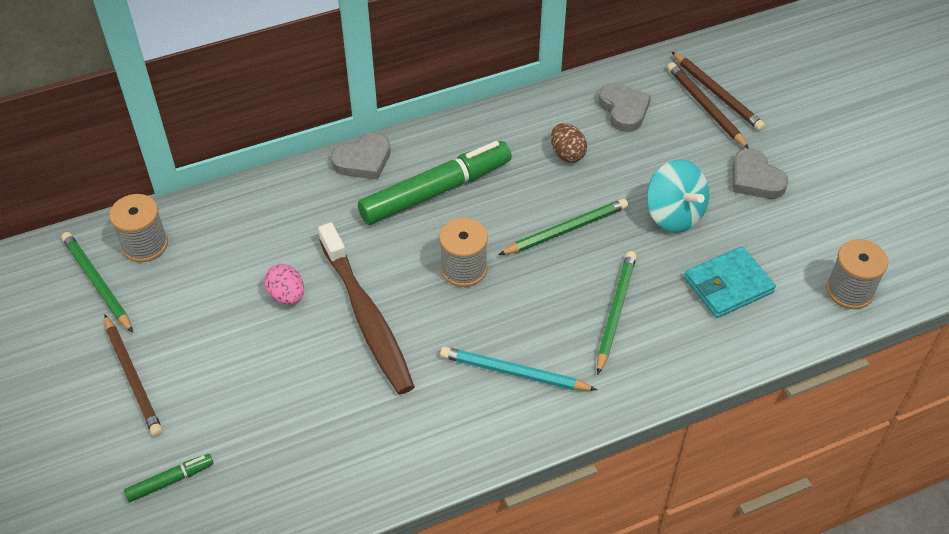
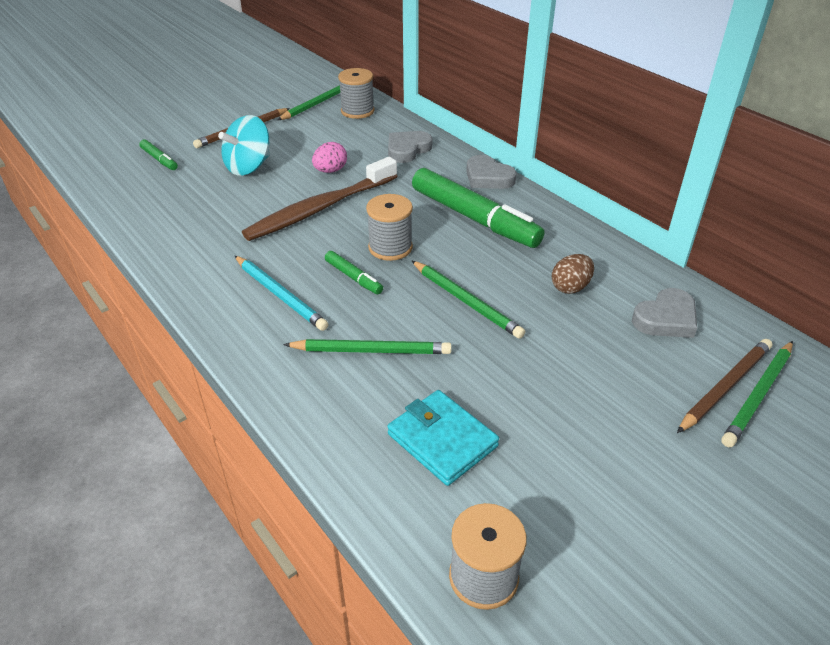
camera: 75 degrees right, 10 degrees down
(504, 307) = (353, 277): none -> green marker
(514, 372) = (279, 295): turquoise pencil -> turquoise pencil turned 135 degrees clockwise
(674, 214) = (529, 379): turquoise spinning top -> turquoise spinning top (249, 167)
(717, 93) = (758, 395): brown pencil -> green pencil
(755, 179) = (632, 449): grey heart -> grey heart (407, 150)

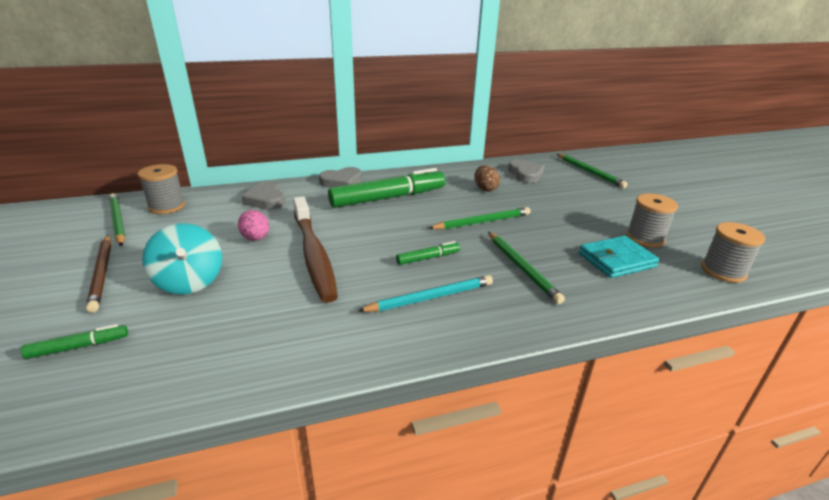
camera: 70 degrees left, 10 degrees down
(371, 351) = (521, 268): green pencil -> green pencil turned 135 degrees clockwise
(390, 247) = (399, 235): grey spool -> grey spool (645, 238)
(725, 387) = (582, 177): brown pencil -> none

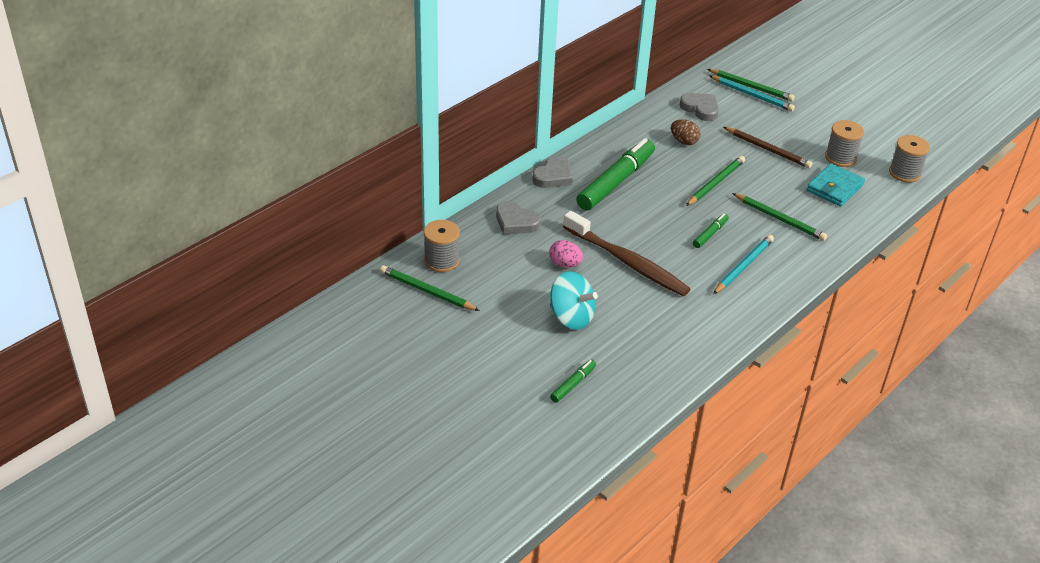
camera: 30 degrees left, 10 degrees up
(102, 273) = (499, 337): brown pencil -> brown pencil (767, 149)
(585, 177) = (752, 95): none -> turquoise pencil

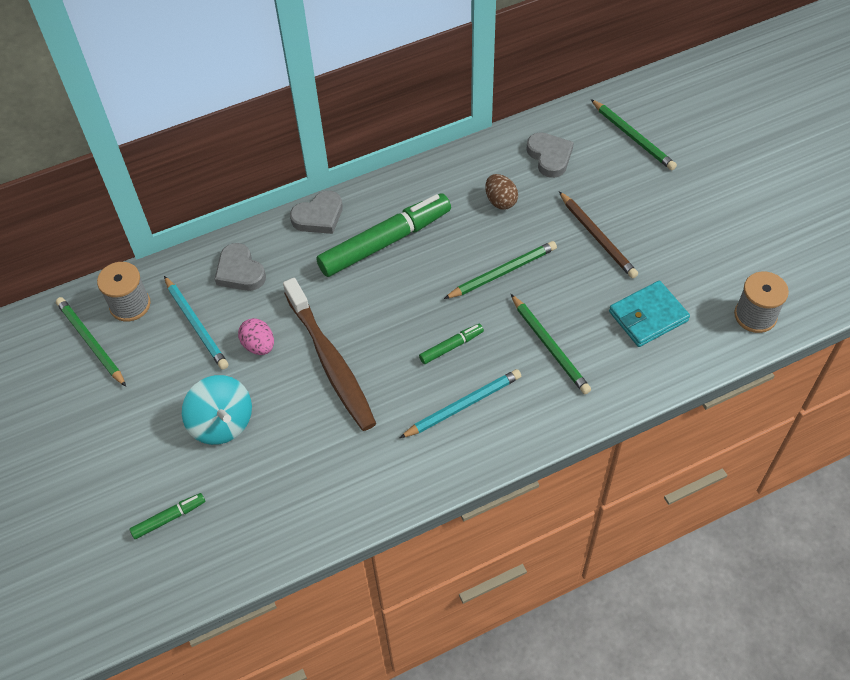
camera: 25 degrees right, 15 degrees up
(752, 95) = (626, 150): turquoise pencil -> turquoise pencil (196, 324)
(840, 158) = (684, 271): grey spool -> none

